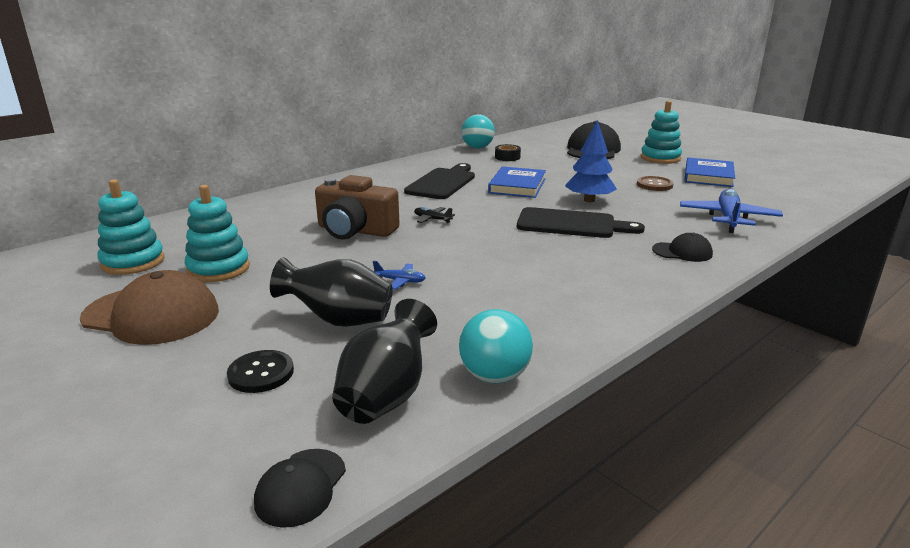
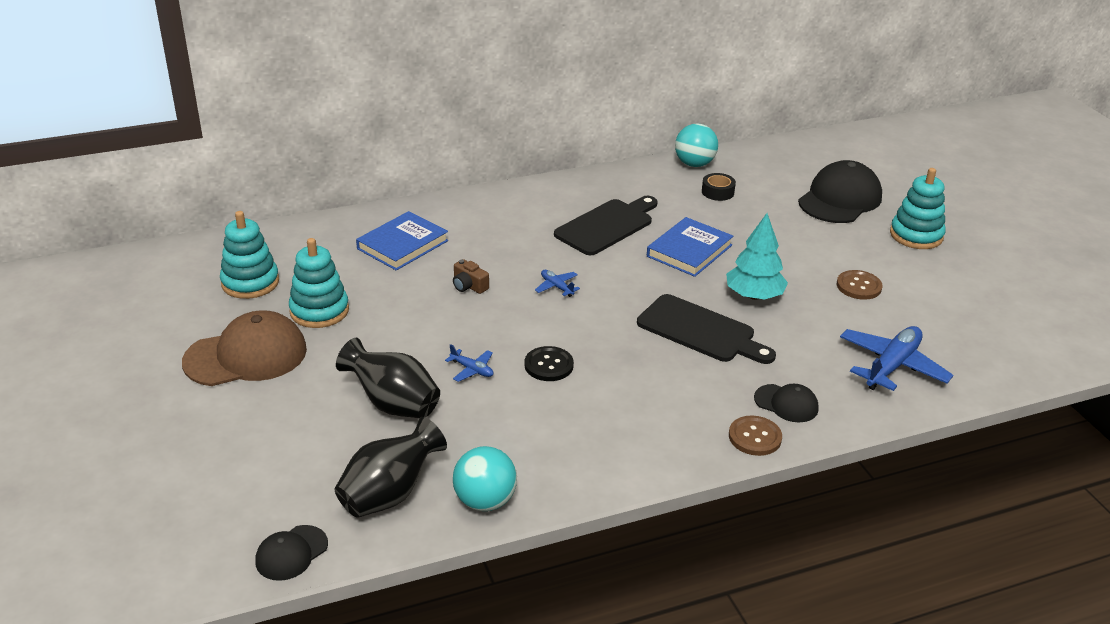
camera: 20 degrees right, 10 degrees up
(152, 315) = (246, 356): brown cap -> brown cap turned 60 degrees counterclockwise
(261, 373) = (306, 444): black button -> black button (548, 365)
(355, 230) = (469, 286): brown camera -> brown camera, size x0.44
(432, 219) = (556, 287): black plane -> blue plane
(589, 200) = (754, 295): blue tree -> turquoise tree
(683, 276) = (755, 437): none -> brown button
(708, 176) = (946, 285): blue book -> blue book (402, 245)

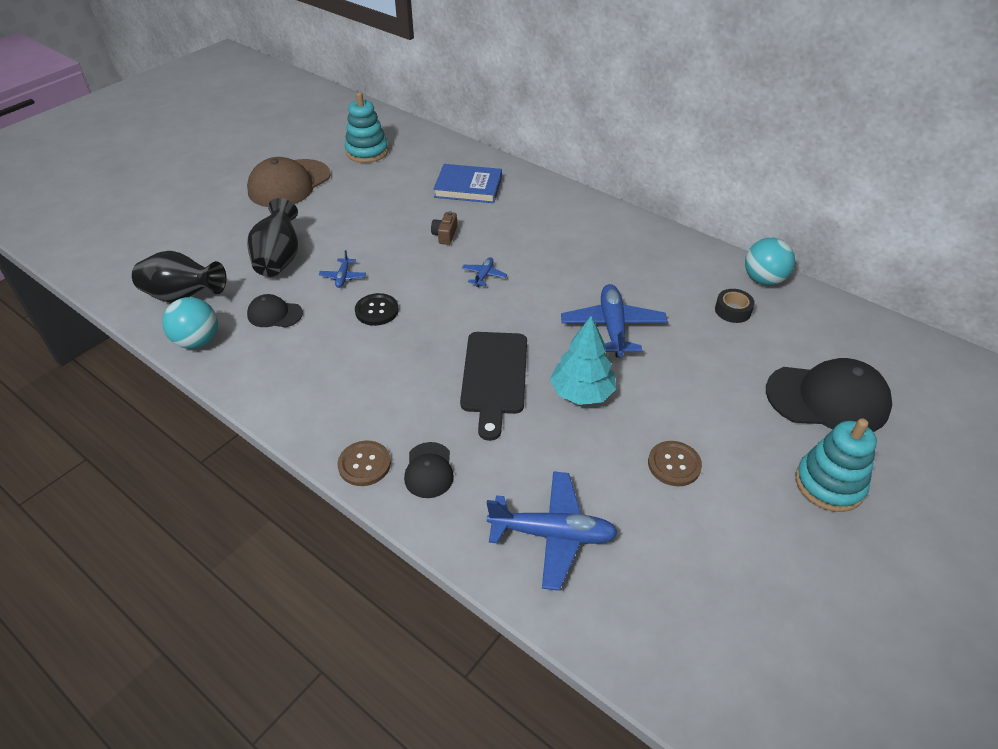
camera: 60 degrees right, 10 degrees up
(246, 356) = (289, 184): brown cap -> brown cap turned 90 degrees clockwise
(291, 553) = (108, 282): black cap -> black cap (274, 314)
(319, 311) = (359, 188): turquoise stacking toy -> none
(607, 226) = (600, 268): black cutting board -> none
(689, 251) = (612, 327): blue book -> blue plane

